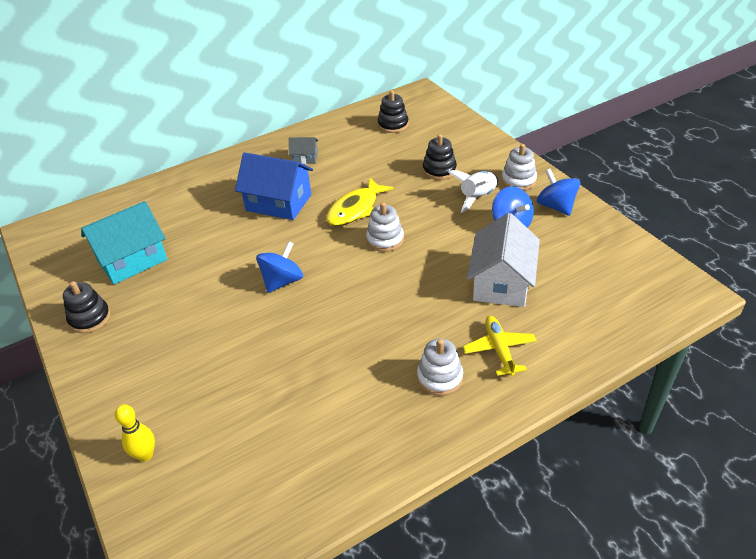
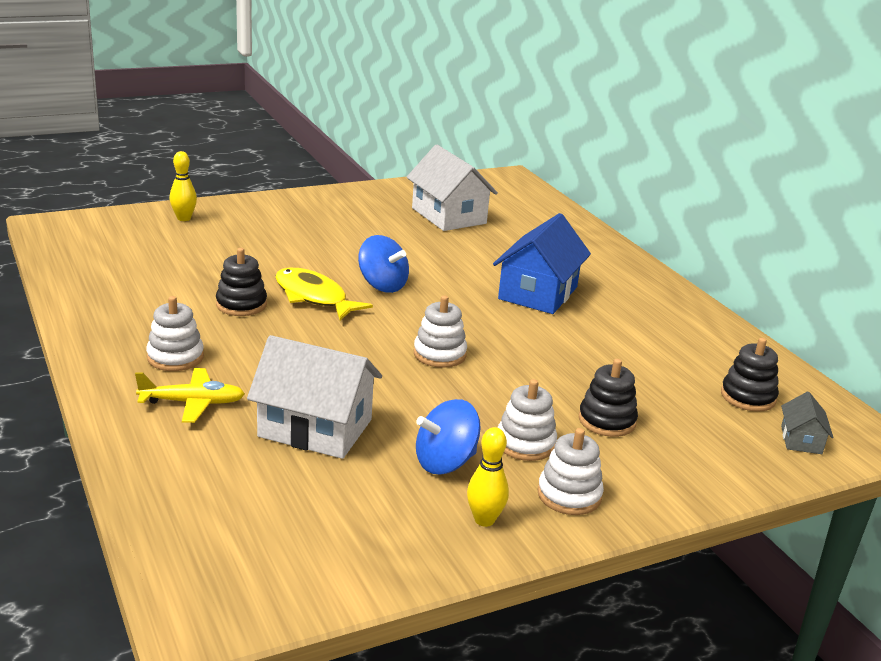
camera: 90 degrees right, 15 degrees down
(90, 318) = (366, 199): black stacking toy -> black stacking toy (241, 304)
(132, 260) = (449, 216): turquoise house -> white house
(305, 158) = (644, 317): grey house -> grey house (801, 440)
(355, 209) = (513, 341): yellow fish -> yellow fish (314, 297)
(477, 197) = (525, 443): white rocket -> white stacking toy
(556, 206) = (484, 520): blue spinning top -> yellow bowling pin

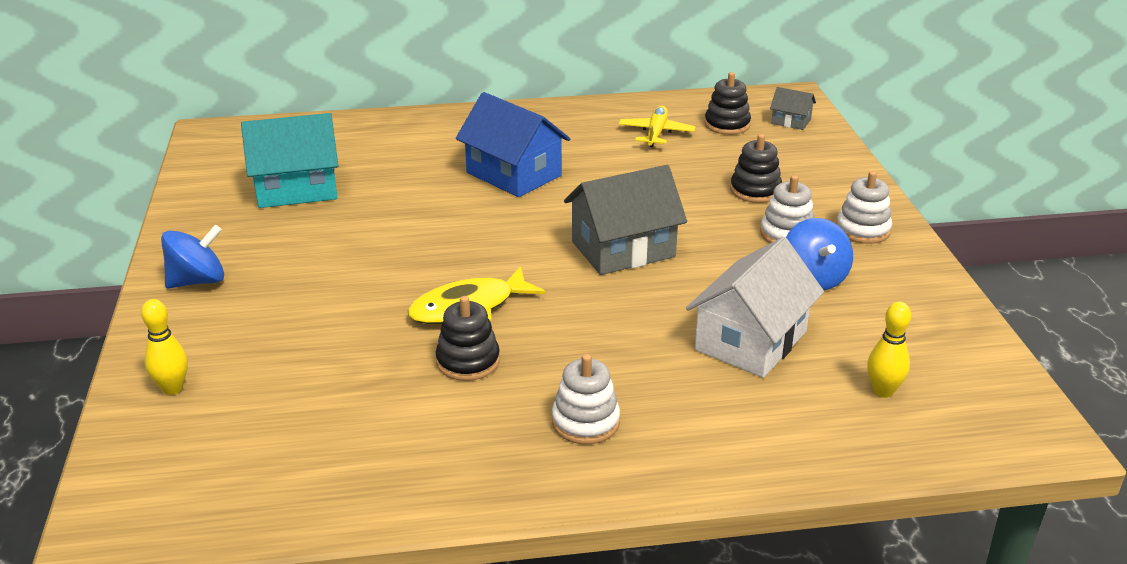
camera: 70 degrees left, 5 degrees up
(193, 403) = (691, 416): yellow plane -> yellow plane (656, 133)
(382, 285) = (458, 259): blue spinning top -> blue spinning top (198, 281)
(439, 354) = (623, 249): white stacking toy -> grey house
(449, 216) = (297, 189): white house -> turquoise house
(484, 520) = (897, 274): yellow bowling pin -> yellow bowling pin (883, 391)

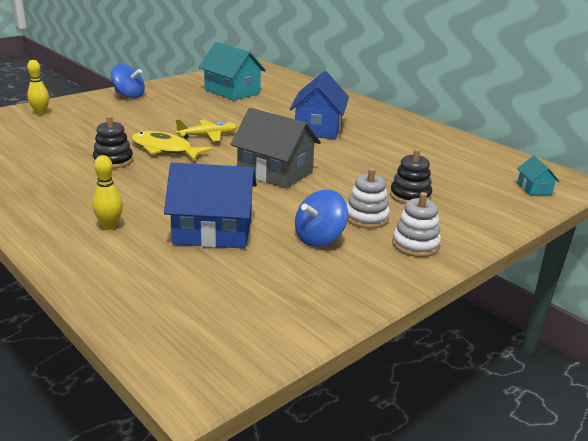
camera: 55 degrees right, 5 degrees down
(585, 422) = (79, 201): white stacking toy -> none
(656, 133) = (433, 152): yellow plane -> yellow plane (208, 136)
(727, 125) = (486, 169): black stacking toy -> none
(751, 341) = (213, 232): white house -> blue house
(791, 121) = (534, 188): grey house -> turquoise house
(883, 391) = (196, 292): yellow bowling pin -> yellow bowling pin (109, 226)

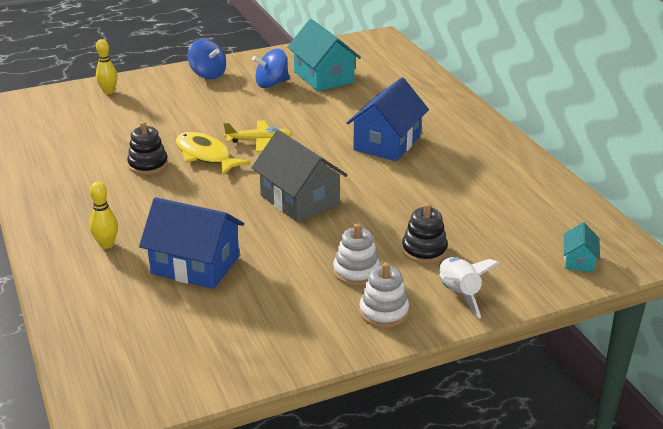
camera: 20 degrees right, 5 degrees up
(319, 238) = (292, 289): blue spinning top -> blue spinning top (271, 84)
(465, 223) = (458, 294): none -> white rocket

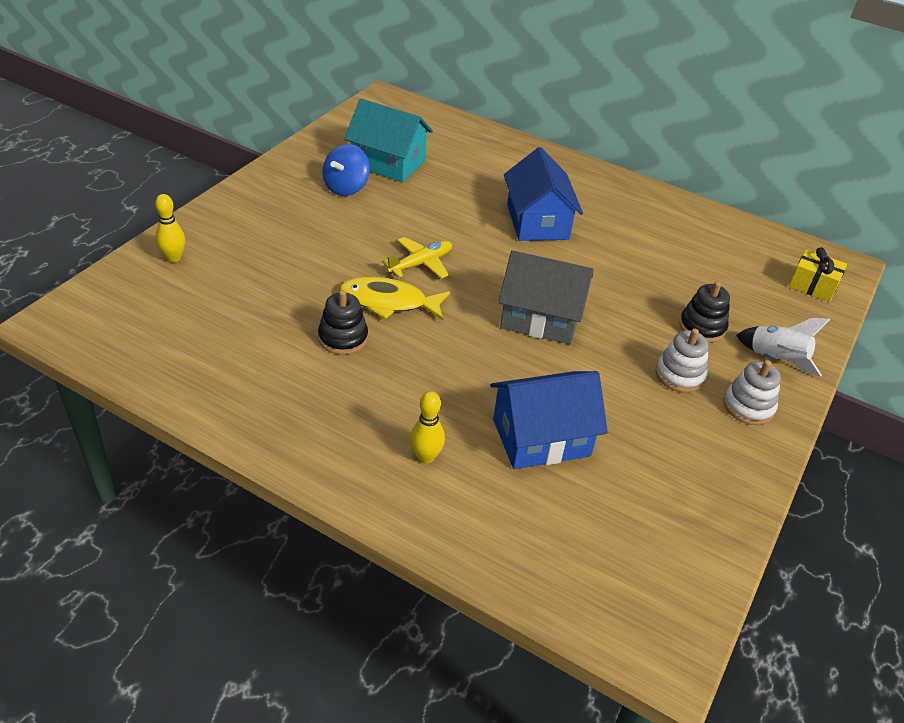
camera: 40 degrees left, 10 degrees up
(208, 74) = (262, 197): blue spinning top -> none
(578, 260) = (812, 286): turquoise house -> yellow gift

